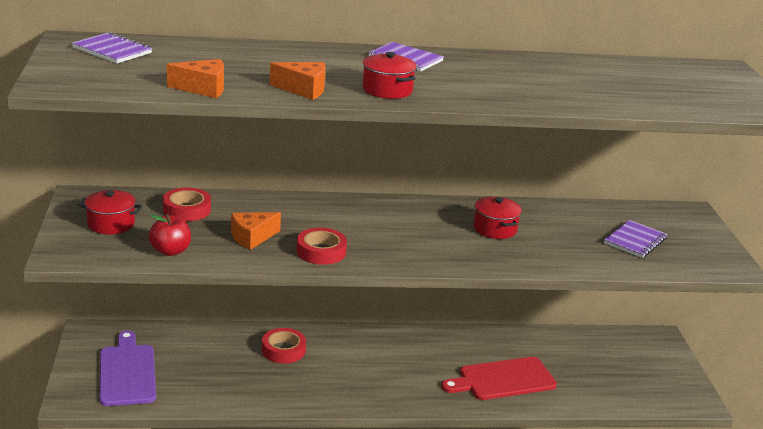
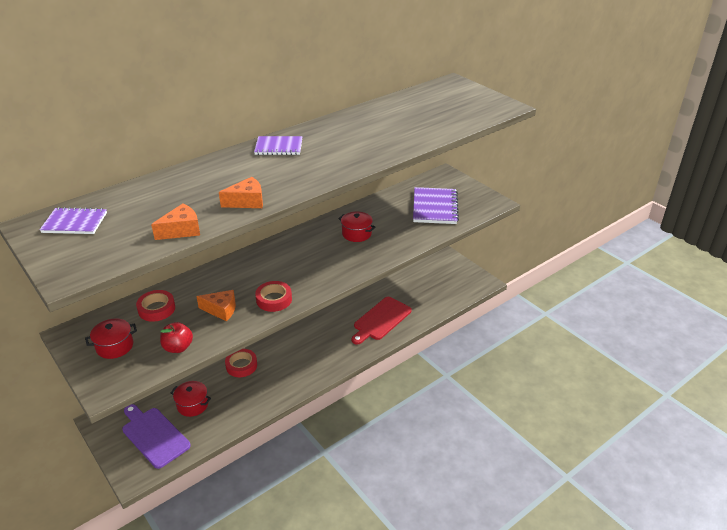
camera: 30 degrees left, 10 degrees up
(252, 237) = (221, 310): orange cheese -> orange cheese turned 105 degrees counterclockwise
(387, 90) = (297, 179): red pot -> red pot (192, 405)
(635, 241) = (435, 207): purple notebook -> purple notebook, size x1.57

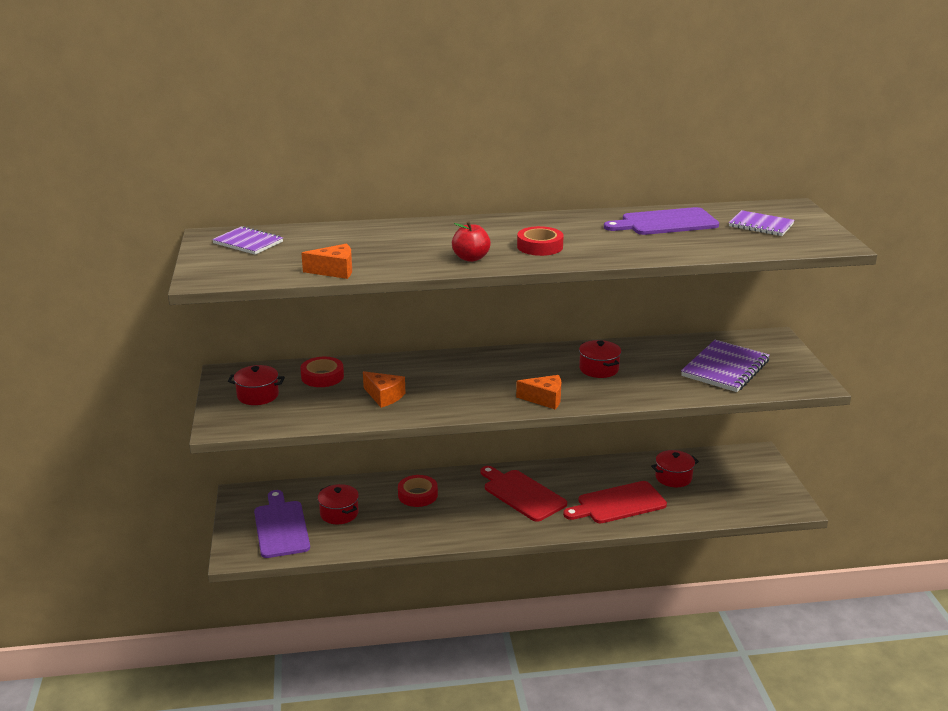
camera: 30 degrees right, 10 degrees down
(178, 347) = (314, 415): red apple -> red apple (471, 258)
(247, 202) = (421, 263): orange cheese -> orange cheese (544, 399)
(274, 299) = (447, 403): red tape -> red tape (540, 246)
(278, 147) = (506, 226): purple notebook -> purple notebook (761, 225)
(314, 336) = (522, 494): none -> red cutting board
(387, 115) = (665, 223): none -> purple cutting board
(401, 287) = (673, 477): none -> red pot

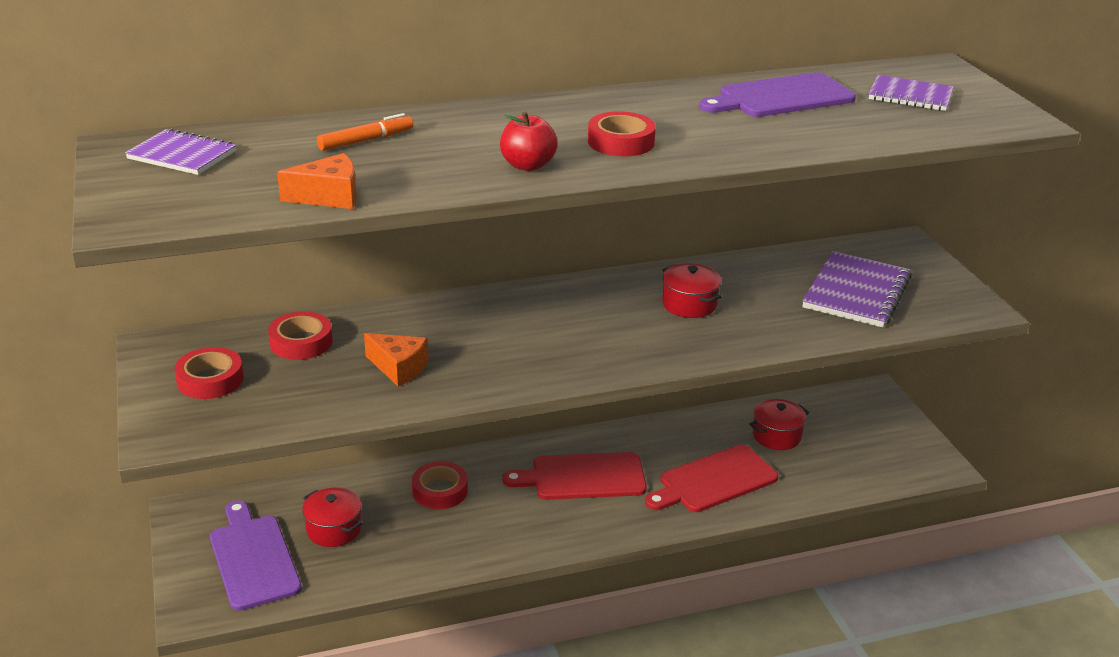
camera: 10 degrees left, 5 degrees up
(258, 395) = (210, 380): red pot -> red tape
(368, 239) = (366, 140): none -> orange marker
(522, 494) = (583, 477): red cutting board -> red cutting board turned 45 degrees counterclockwise
(544, 399) = (628, 356): orange cheese -> none

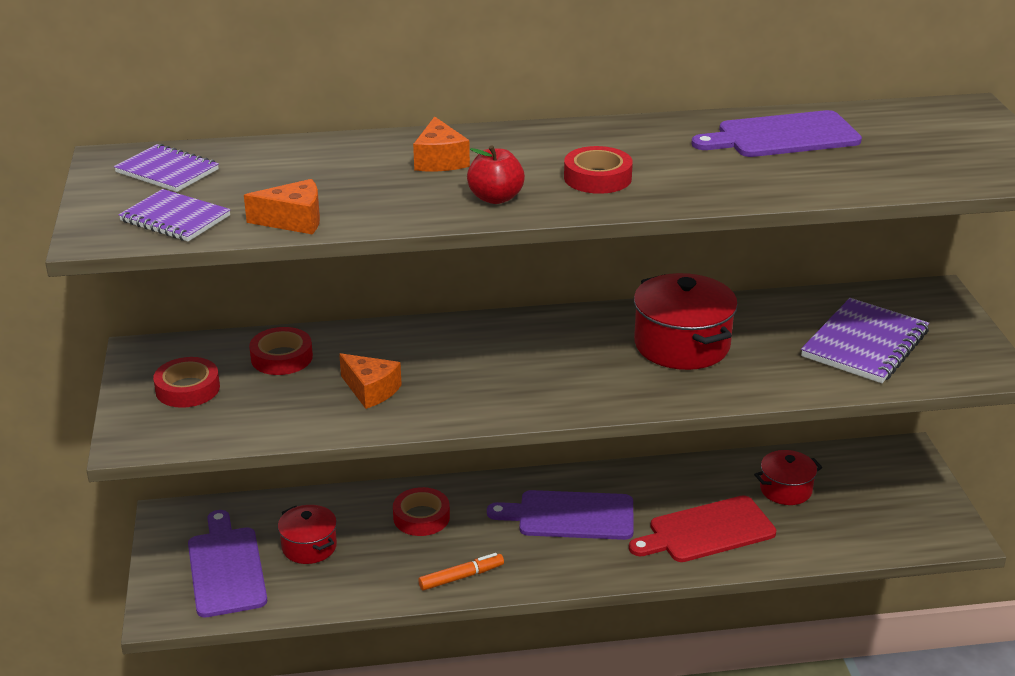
camera: 10 degrees right, 0 degrees up
(366, 140) = (345, 164): orange marker -> orange marker (461, 577)
(460, 133) = (439, 160): none -> orange cheese
(583, 477) = (570, 516): red cutting board -> purple cutting board
(689, 304) = (682, 345): red pot -> red pot, size x1.68
(910, 96) = (923, 141): purple notebook -> purple notebook (175, 219)

